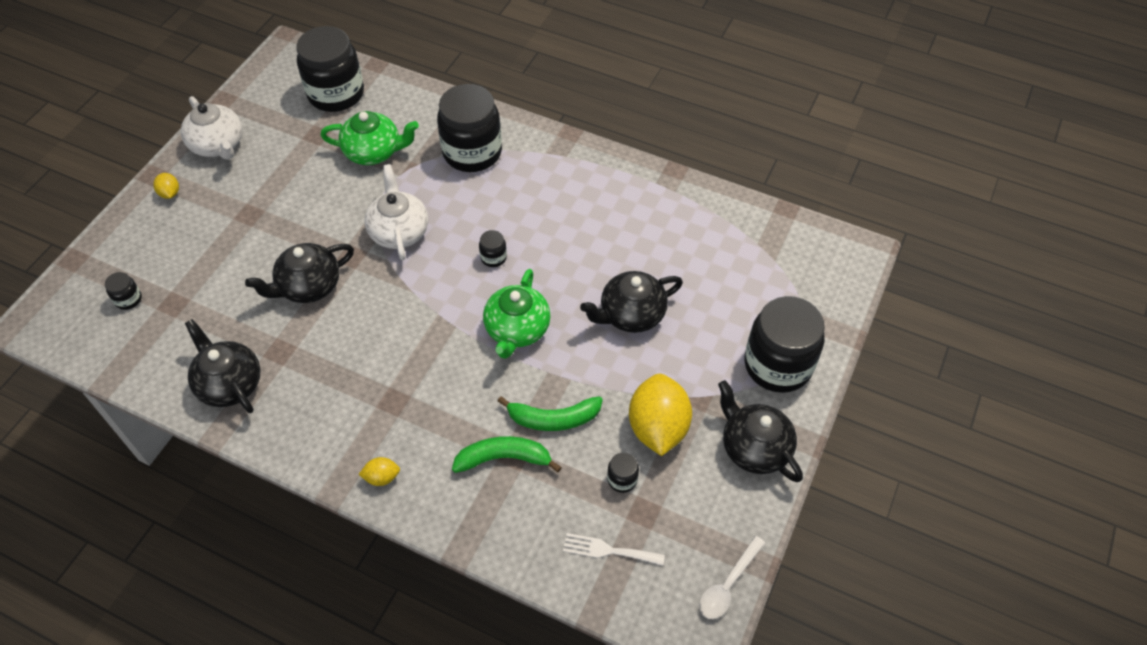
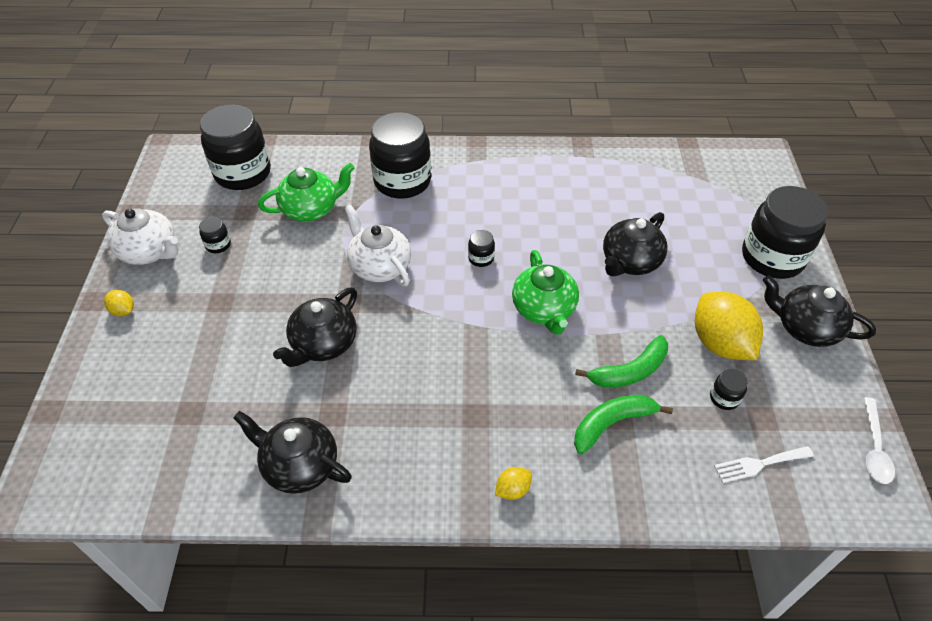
camera: 25 degrees left, 5 degrees down
(128, 299) = (136, 426): black jar -> black jar (218, 245)

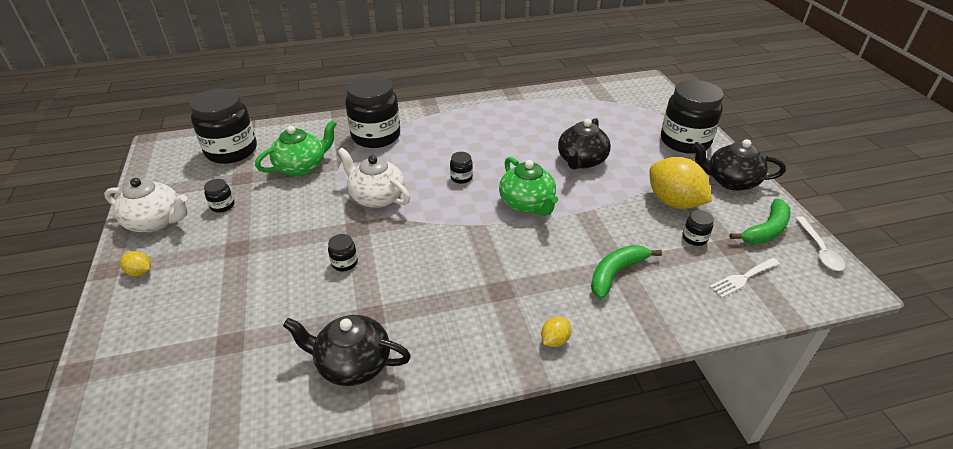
camera: 15 degrees left, 10 degrees down
(323, 344) = (344, 263): black teapot -> black jar
(629, 371) = (613, 234): green banana -> green banana (766, 230)

